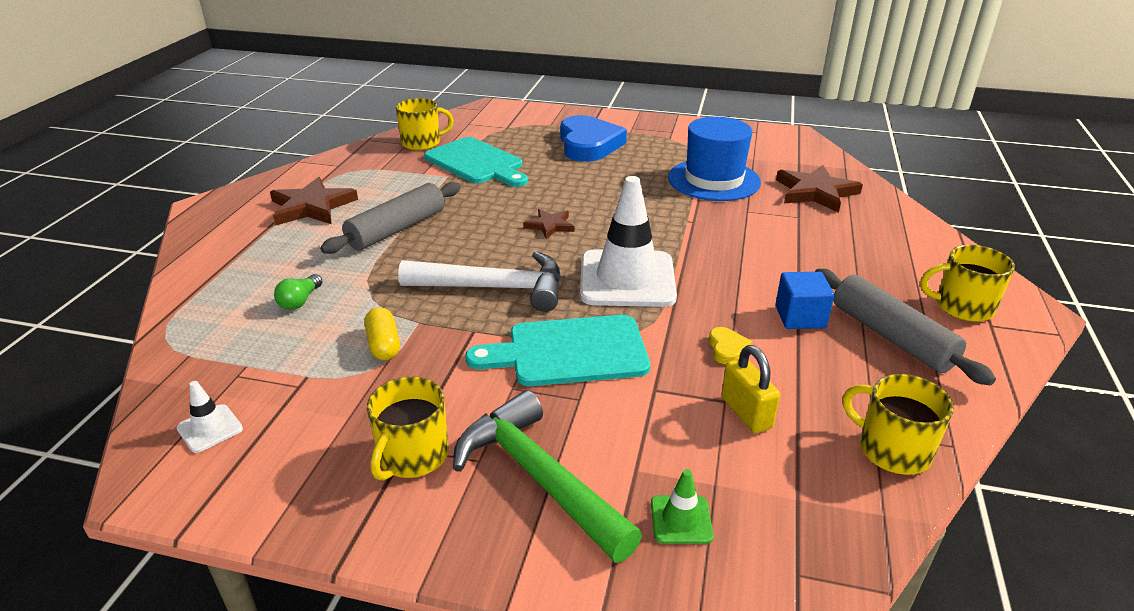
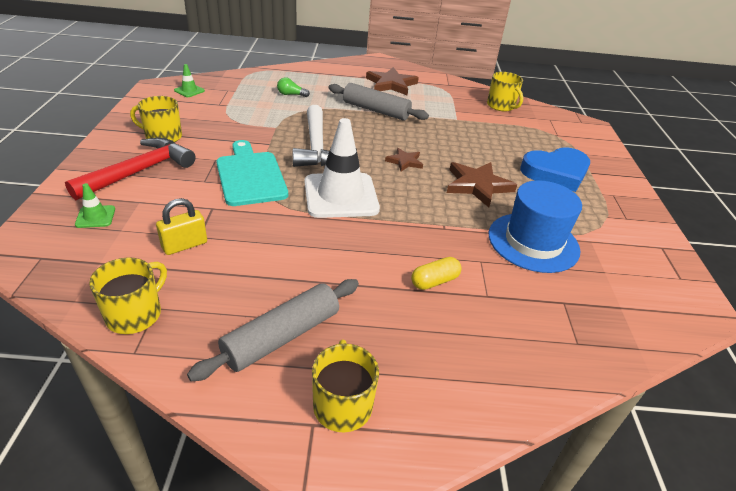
camera: 75 degrees right, 5 degrees up
(210, 428) = (189, 91): white traffic cone -> green traffic cone
(383, 345) = (253, 120): yellow capsule -> yellow capsule (434, 281)
(477, 163) = (485, 128): turquoise cutting board -> none
(538, 477) = (140, 171): green hammer -> red hammer
(727, 348) = (257, 240): yellow heart -> none
(800, 317) = (304, 281): blue cube -> none
(815, 192) = (552, 314): brown star -> brown star (477, 186)

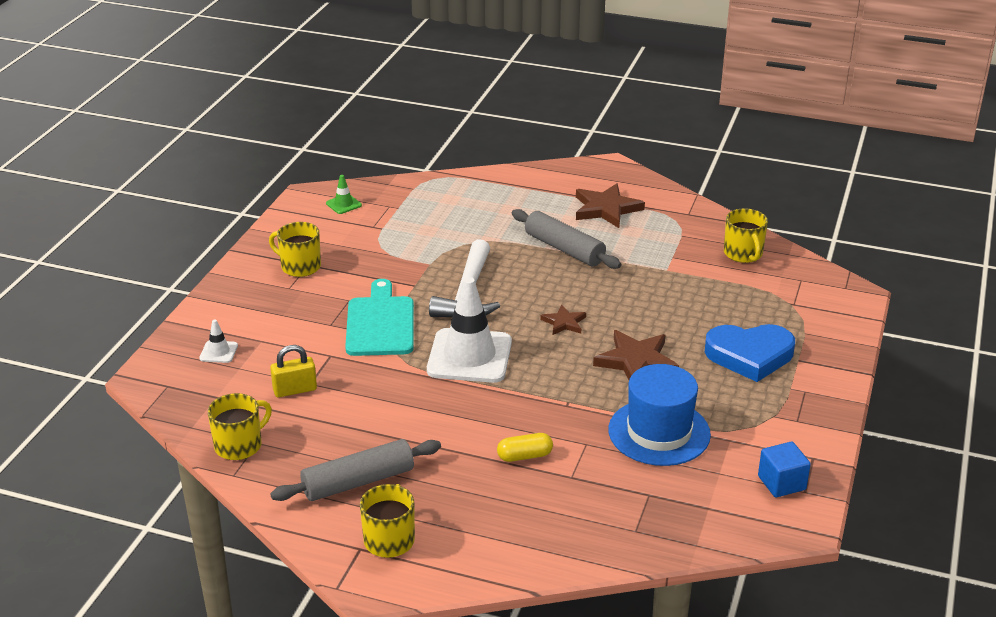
camera: 20 degrees right, 5 degrees down
(95, 217) = (218, 352): green traffic cone -> white traffic cone
(140, 171) = (268, 307): red hammer -> none
(291, 94) = (465, 218): green light bulb -> none
(658, 273) = (781, 483): none -> blue cube

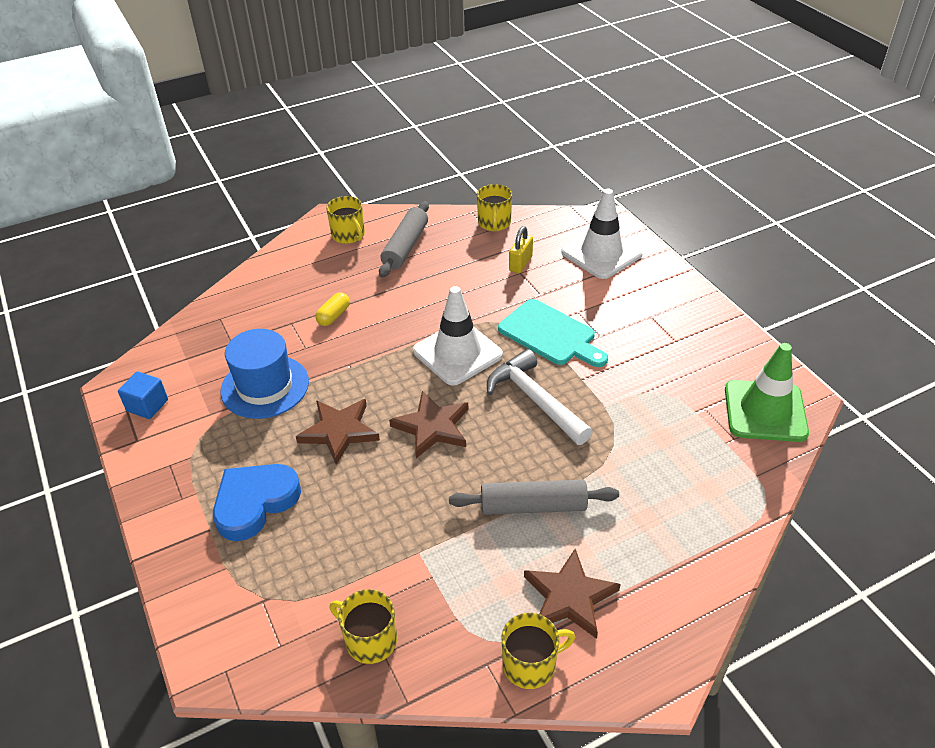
camera: 135 degrees right, 10 degrees up
(218, 352) = (601, 253): white traffic cone -> white traffic cone, size x2.36
(299, 266) = (677, 335): yellow mug -> yellow mug (531, 664)
(343, 204) = (765, 411): green traffic cone -> green traffic cone, size x2.36
(564, 323) = (432, 427): brown star -> brown star, size x1.76

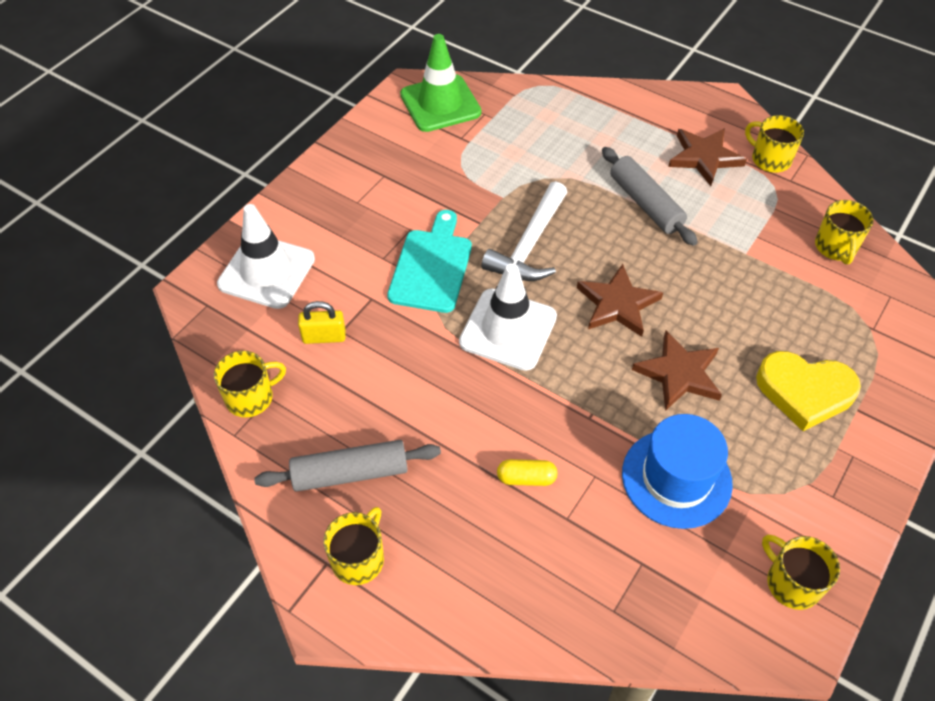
camera: 120 degrees left, 10 degrees up
(147, 405) = (791, 582): blue cube -> yellow mug
(255, 503) = (804, 392): blue heart -> yellow heart

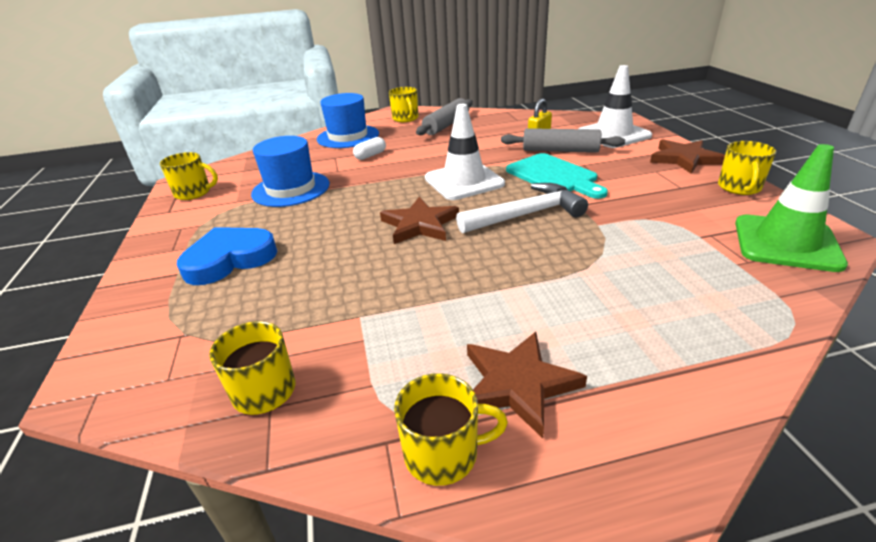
camera: 135 degrees right, 20 degrees down
(251, 397) = (523, 117): yellow mug -> yellow mug (739, 187)
(492, 575) = (348, 136): none -> blue hat
(526, 478) = (370, 155): yellow capsule -> white capsule
(529, 245) = (526, 214): white hammer -> white hammer turned 90 degrees clockwise
(645, 204) = (499, 292): grey rolling pin -> grey rolling pin (560, 150)
(679, 374) = (334, 220): brown star -> brown star (684, 159)
(804, 392) = (229, 259): yellow heart -> blue heart

